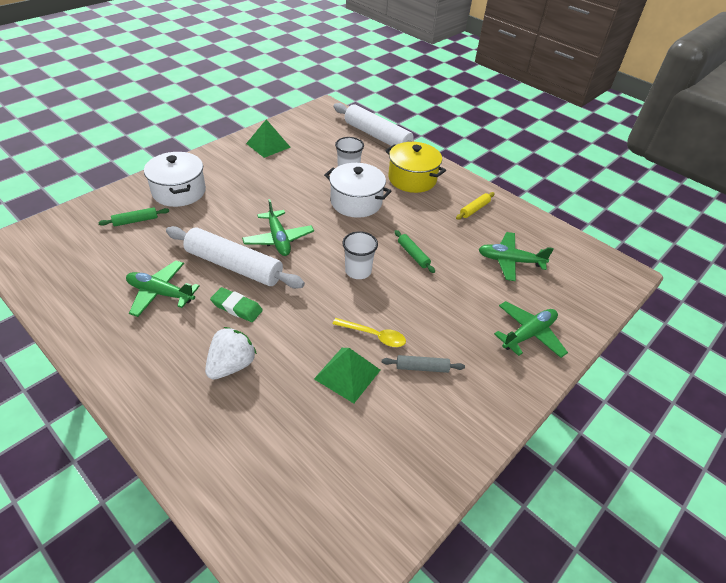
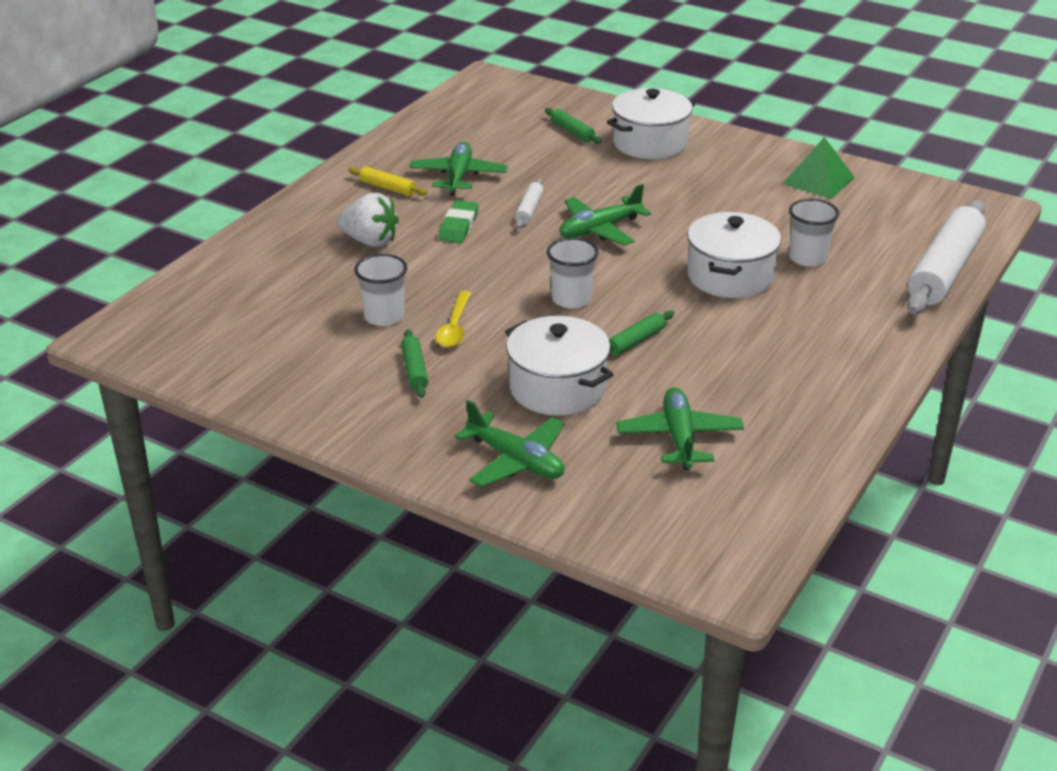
camera: 80 degrees right, 10 degrees down
(234, 266) = (529, 210): white rolling pin -> white rolling pin, size x0.45
(347, 374) = (384, 316): green pyramid -> white cup
(412, 179) = (839, 320): yellow pot -> none
(422, 368) = (414, 370): grey rolling pin -> green rolling pin
(455, 299) = (557, 388): none -> white pot
(474, 209) = (800, 393): yellow rolling pin -> yellow rolling pin (388, 188)

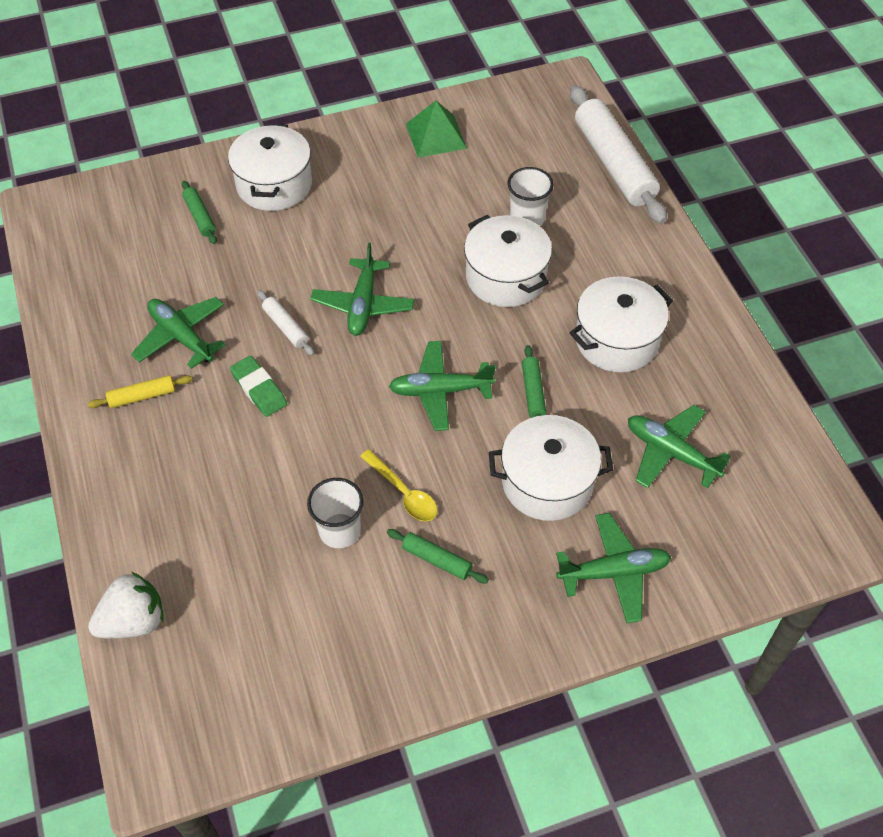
camera: 50 degrees left, 20 degrees up
(370, 241) = (214, 465): white strawberry -> white strawberry (134, 621)
(571, 299) = (440, 391): white cup -> green plane
(572, 132) = (200, 217): green rolling pin -> green rolling pin turned 60 degrees clockwise
(754, 357) = (616, 340): none -> white pot

